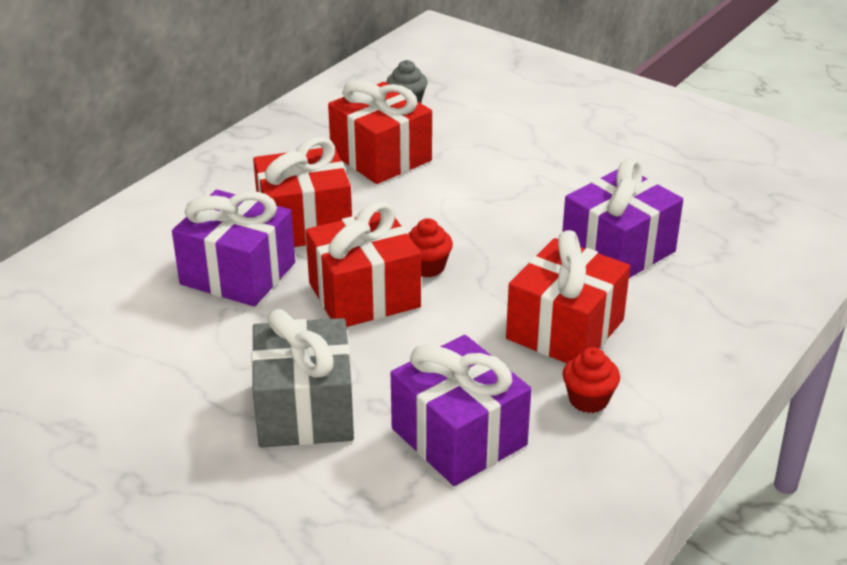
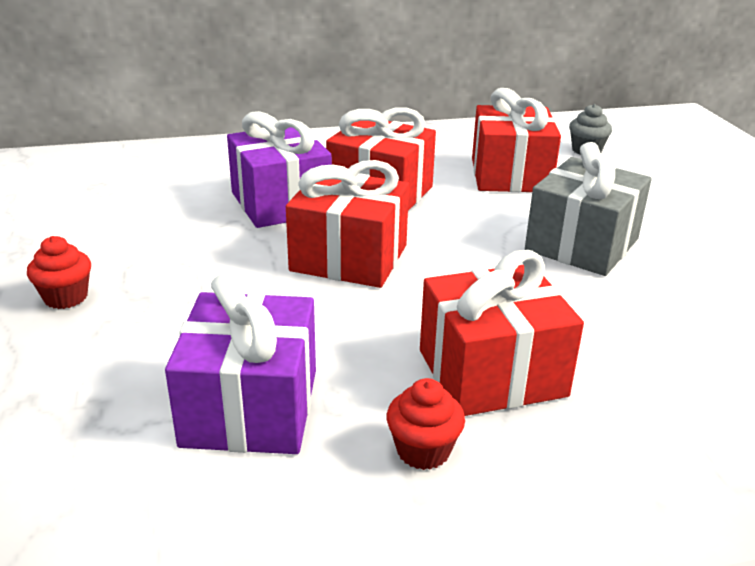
camera: 40 degrees right, 5 degrees down
(305, 410) = (171, 314): grey gift -> grey gift (582, 244)
(427, 267) = (433, 262): red cupcake -> red cupcake (66, 297)
(618, 250) = (649, 333): purple gift -> none

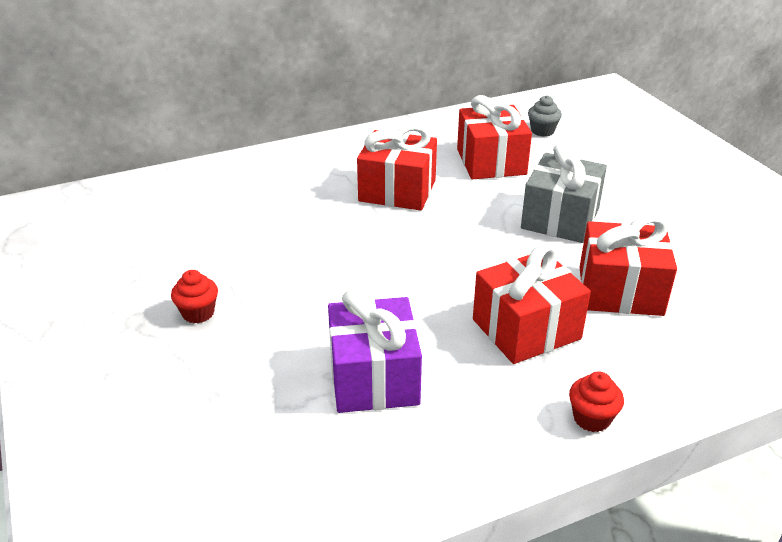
camera: 10 degrees left, 5 degrees up
(281, 203) = (323, 209): purple gift -> none
(349, 258) = (395, 252): red gift -> red gift (620, 291)
(423, 451) = (499, 390): red cupcake -> red cupcake (591, 418)

